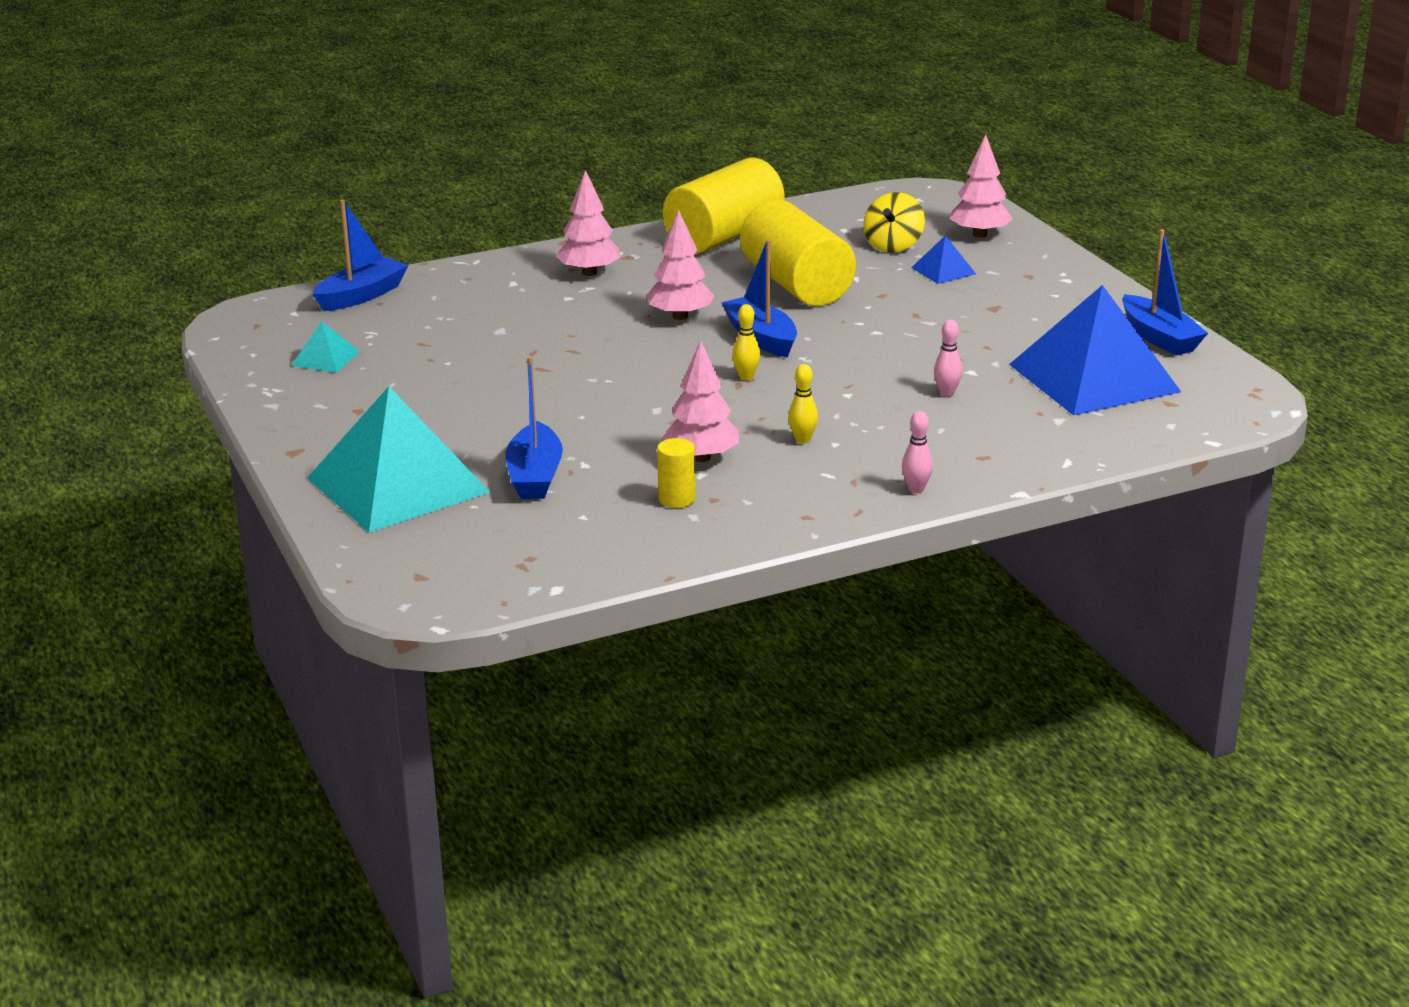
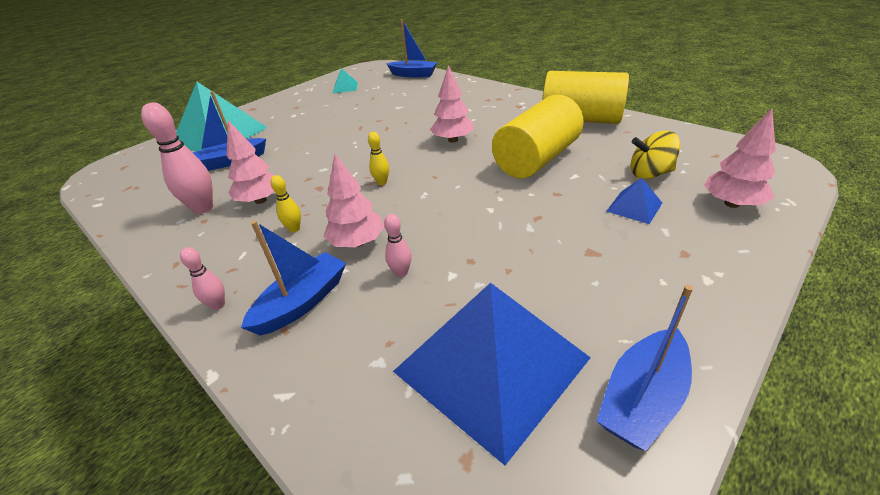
camera: 70 degrees right, 10 degrees up
(589, 272) = (487, 104): pink tree -> pink tree (357, 242)
(677, 499) = (203, 208): yellow cylinder -> pink bowling pin
(761, 338) = (443, 171): blue boat -> blue boat (302, 302)

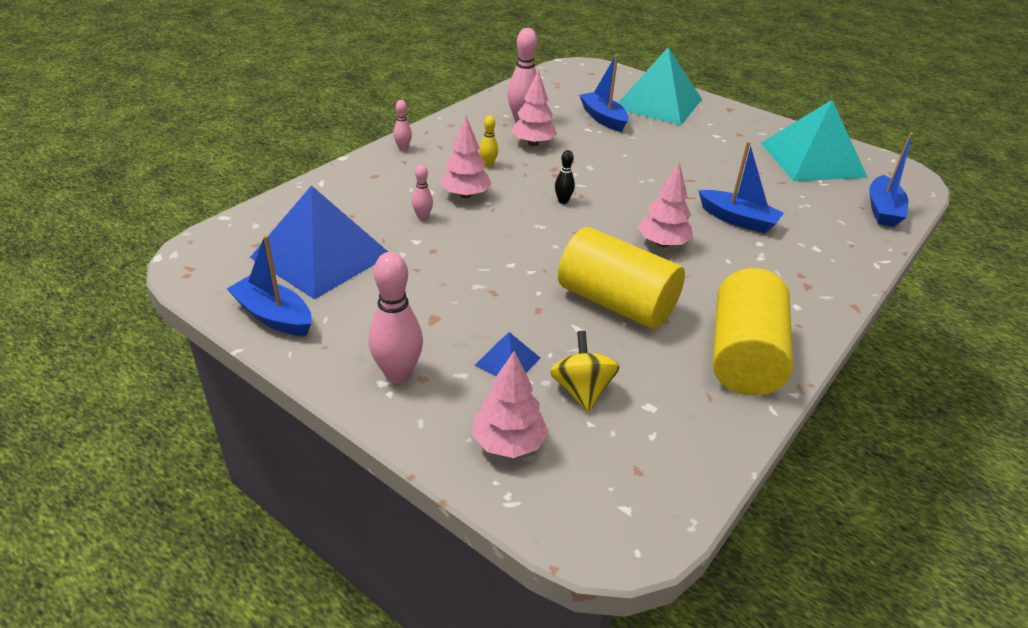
camera: 80 degrees right, 0 degrees up
(302, 302) = (398, 179): blue boat -> blue boat (738, 220)
(345, 87) = (812, 160): turquoise pyramid -> turquoise pyramid, size x2.38
(382, 182) = (563, 201): yellow bowling pin -> black bowling pin
(689, 269) = (398, 374): none -> pink bowling pin

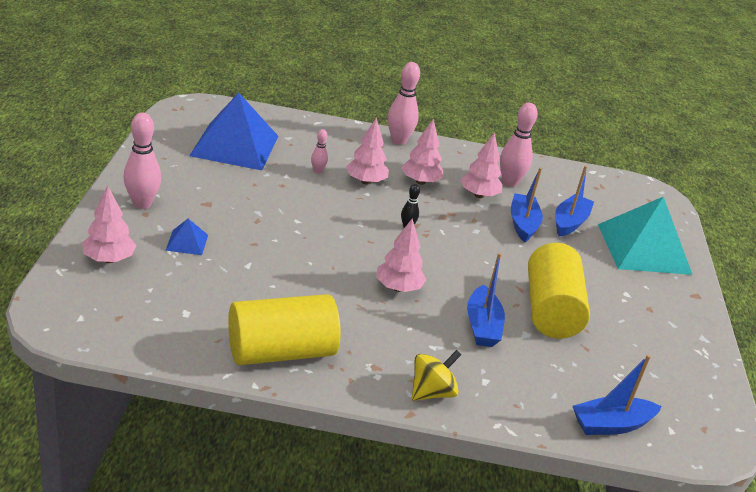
camera: 55 degrees right, 5 degrees down
(274, 316) = (161, 147): blue boat -> blue boat (523, 224)
(403, 148) = (398, 141): pink bowling pin -> pink bowling pin, size x1.94
(488, 164) = (420, 182): yellow bowling pin -> pink tree
(581, 390) = (181, 279): yellow spinning top -> yellow spinning top (431, 392)
(616, 303) = (294, 277): yellow cylinder -> yellow cylinder (551, 310)
(812, 160) = (659, 365): turquoise pyramid -> none

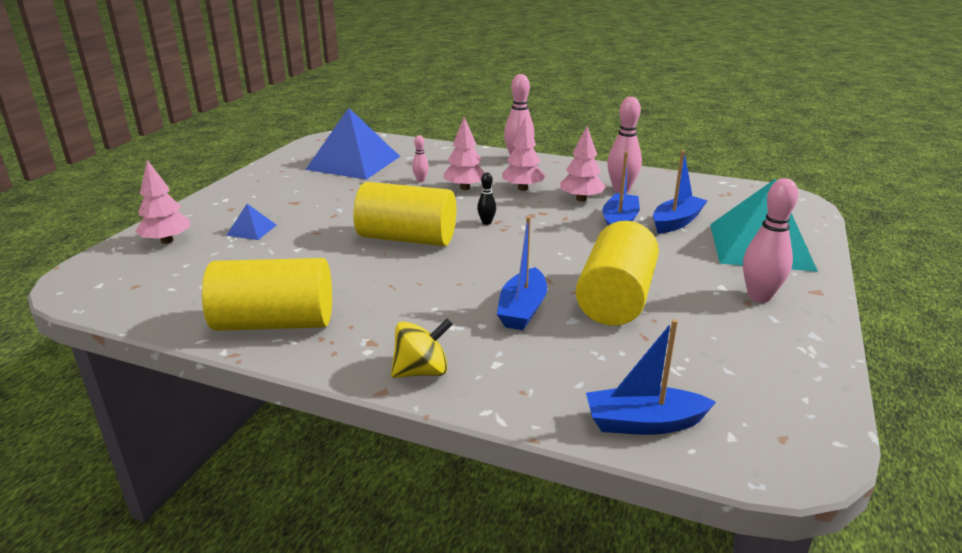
camera: 20 degrees right, 5 degrees down
(142, 204) = (233, 202): pink bowling pin -> pink bowling pin (759, 296)
(344, 249) = (407, 238): none -> yellow cylinder
(398, 288) = (444, 272): pink tree -> none

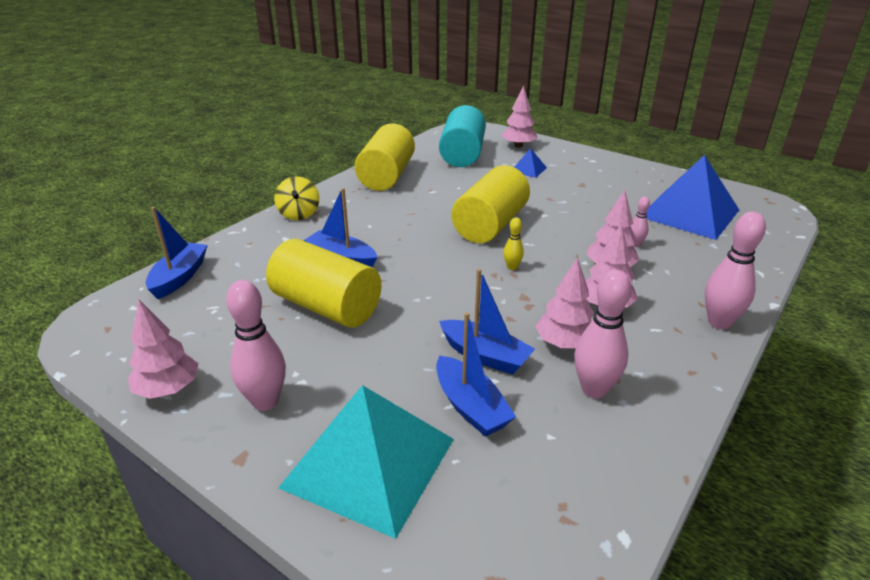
camera: 105 degrees right, 5 degrees up
(193, 275) = (462, 154): none -> turquoise cylinder
(486, 222) = (512, 267): black bowling pin -> yellow bowling pin
(804, 350) = (168, 389): none -> pink tree

